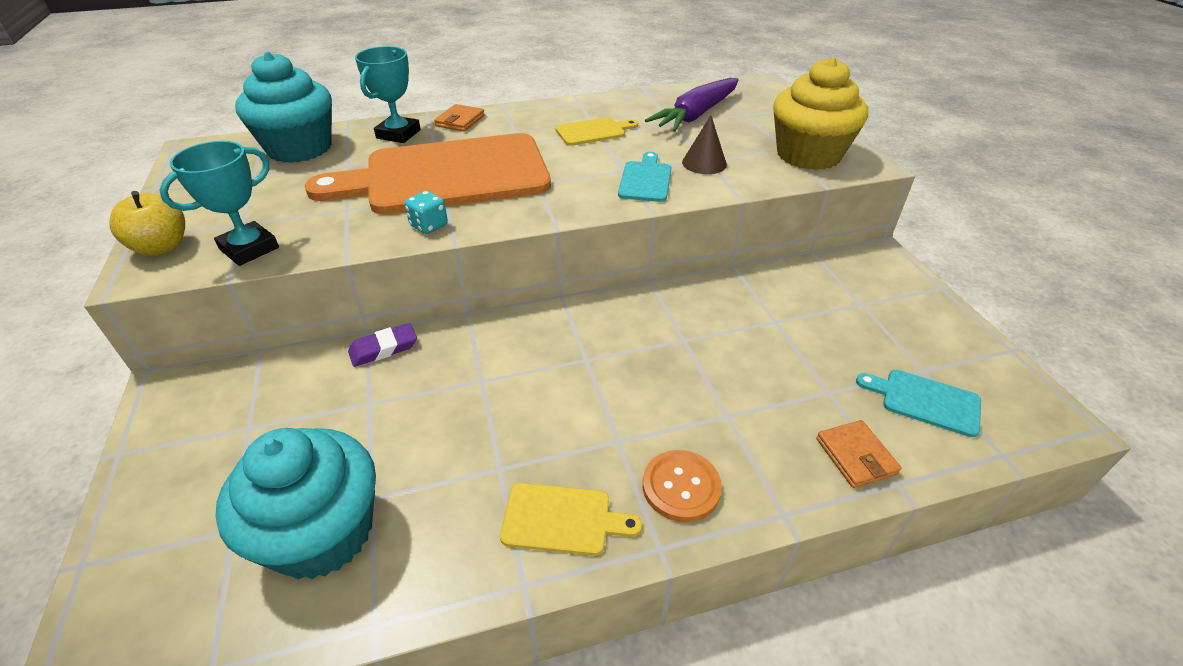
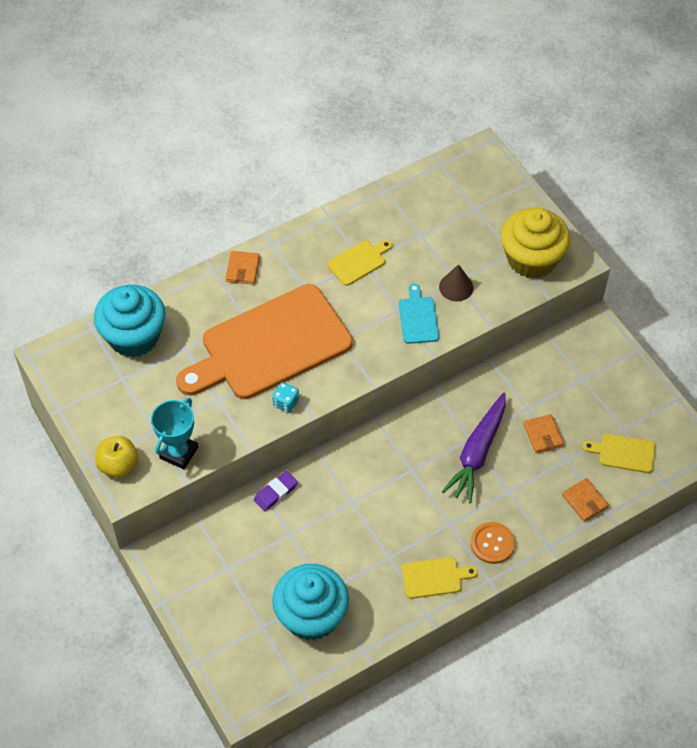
camera: 15 degrees left, 15 degrees up
(398, 134) = (202, 299): turquoise trophy -> none
(696, 115) = (435, 218): purple carrot -> purple carrot (477, 453)
(794, 355) = (543, 435): none -> orange wallet
(925, 401) = (623, 453): turquoise cutting board -> yellow cutting board

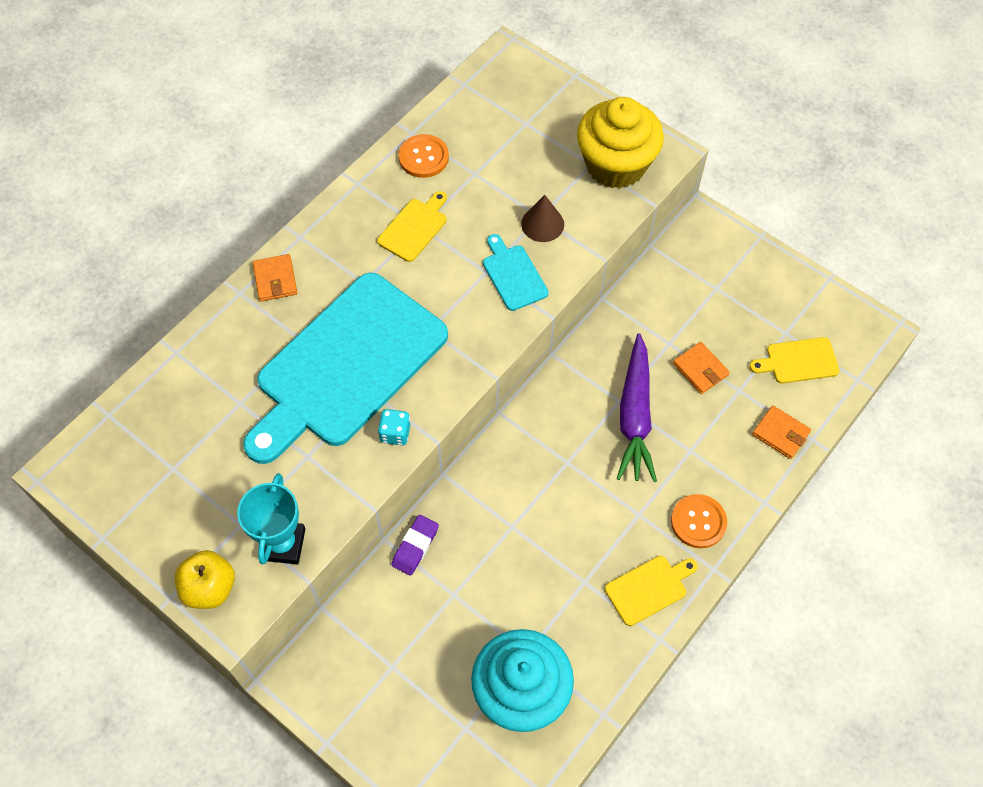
camera: 20 degrees left, 5 degrees up
(134, 336) = (167, 408): turquoise cupcake -> none
(270, 345) = (346, 366): orange cutting board -> turquoise cutting board
(386, 211) = (423, 157): none -> orange button

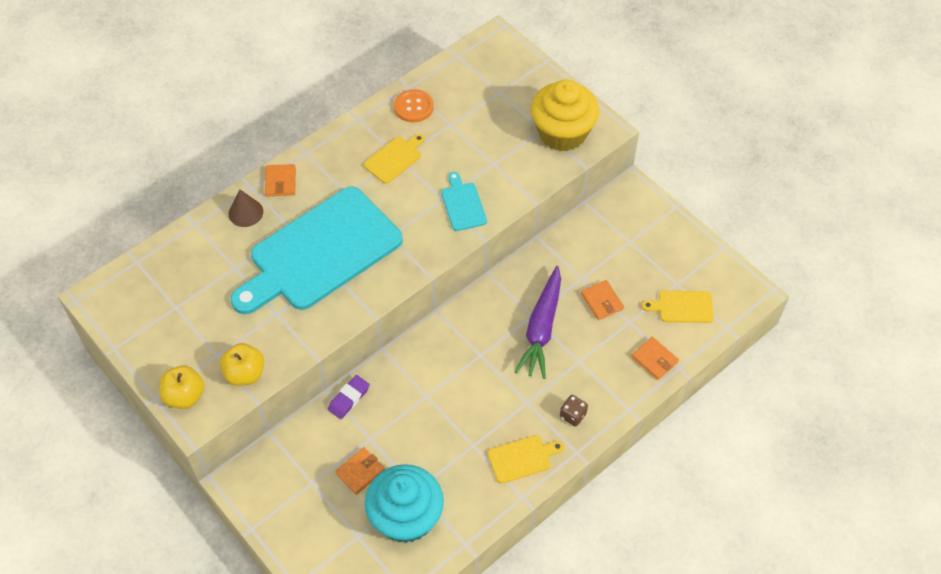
camera: 10 degrees right, 5 degrees down
(283, 544) = (245, 373): turquoise trophy -> yellow apple
(395, 433) = (346, 307): turquoise dice -> none
(450, 641) = (360, 472): none -> orange wallet
(542, 224) = (494, 169): brown cone -> brown cone (245, 212)
(698, 522) = (573, 415): orange button -> brown dice

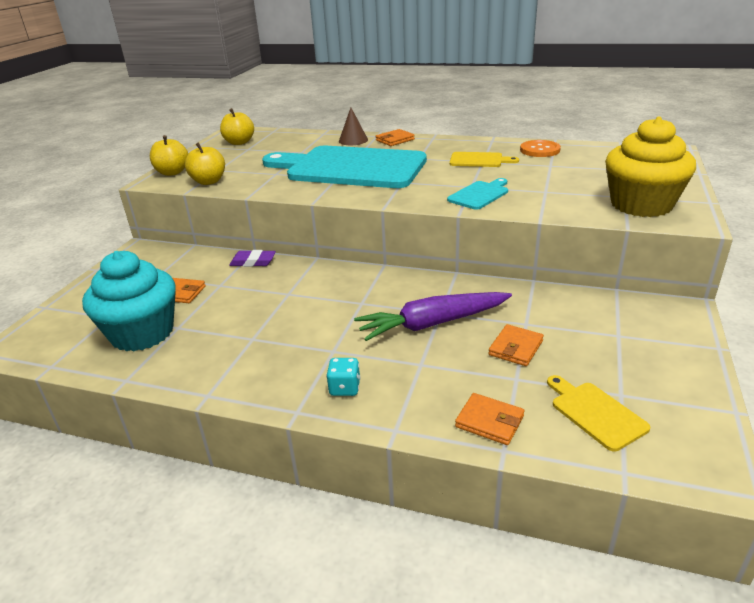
camera: 60 degrees right, 25 degrees down
(145, 306) = (239, 142): none -> yellow apple
(522, 458) = (259, 375): yellow cutting board -> none
(573, 415) = (344, 388): brown dice -> turquoise dice
(654, 359) = (489, 421): orange wallet -> orange wallet turned 75 degrees counterclockwise

